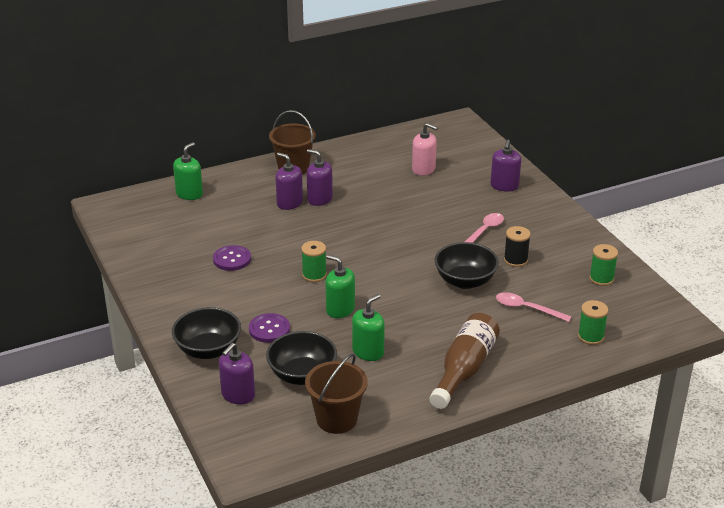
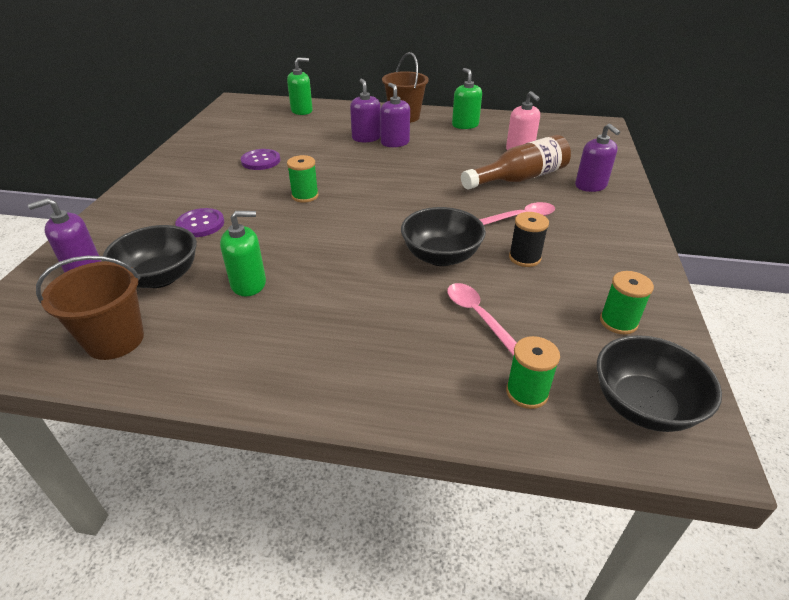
camera: 35 degrees right, 5 degrees up
(208, 350) = (130, 220): black bowl -> black bowl (643, 406)
(340, 309) = (283, 233): green soap dispenser -> green soap dispenser (465, 125)
(464, 370) = (316, 354): brown bottle -> brown bottle (519, 178)
(504, 186) = (590, 186): purple soap dispenser -> purple soap dispenser turned 75 degrees counterclockwise

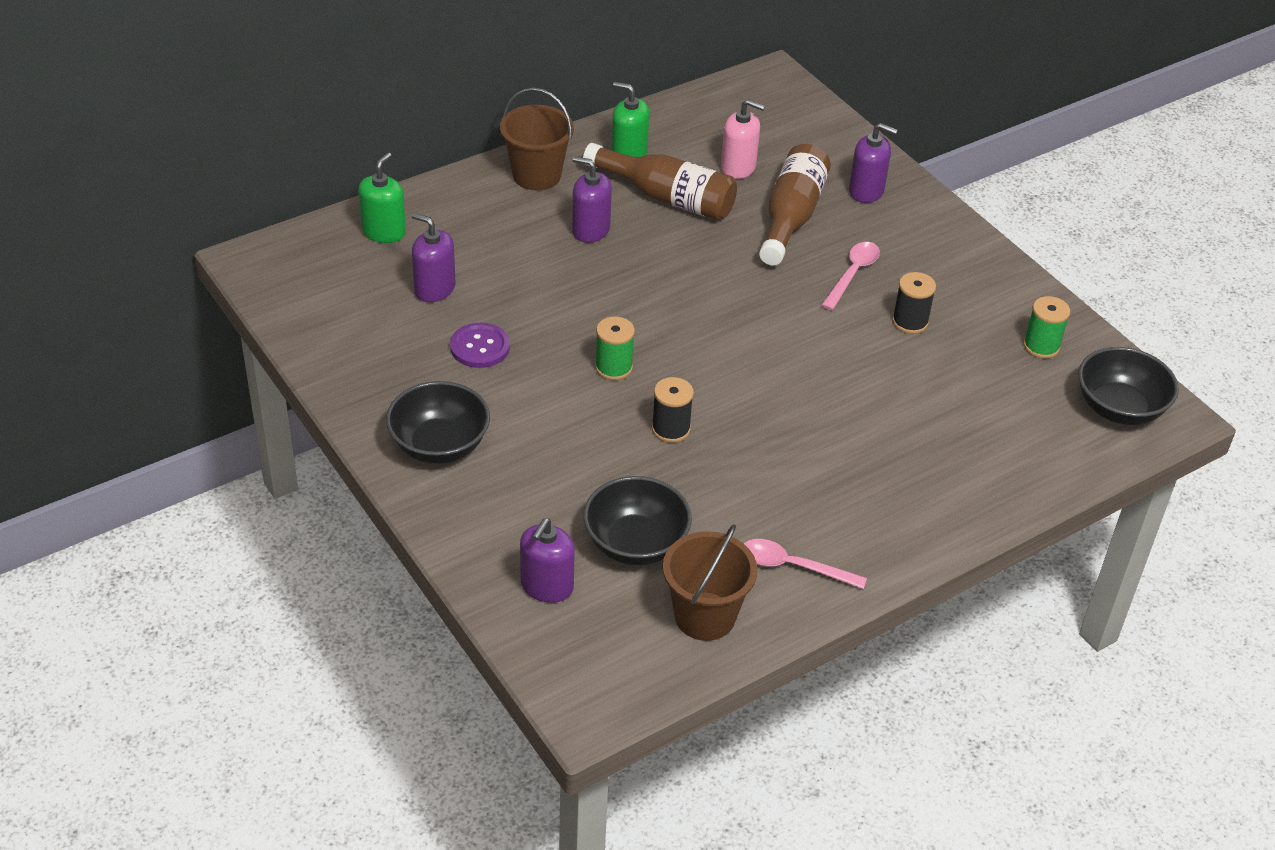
camera: 45 degrees left, 5 degrees up
(200, 224) = (567, 468): purple button -> none
(248, 284) = (725, 497): green soap dispenser -> none
(282, 235) = (670, 429): none -> black spool
(366, 138) = (545, 240): purple soap dispenser -> purple soap dispenser (434, 289)
(441, 256) = (843, 363): black bowl -> black bowl (439, 445)
(457, 146) = (667, 197): none -> brown bottle
(478, 316) = (943, 405): pink spoon -> pink spoon (793, 566)
(527, 392) = (1045, 447): green spool -> none

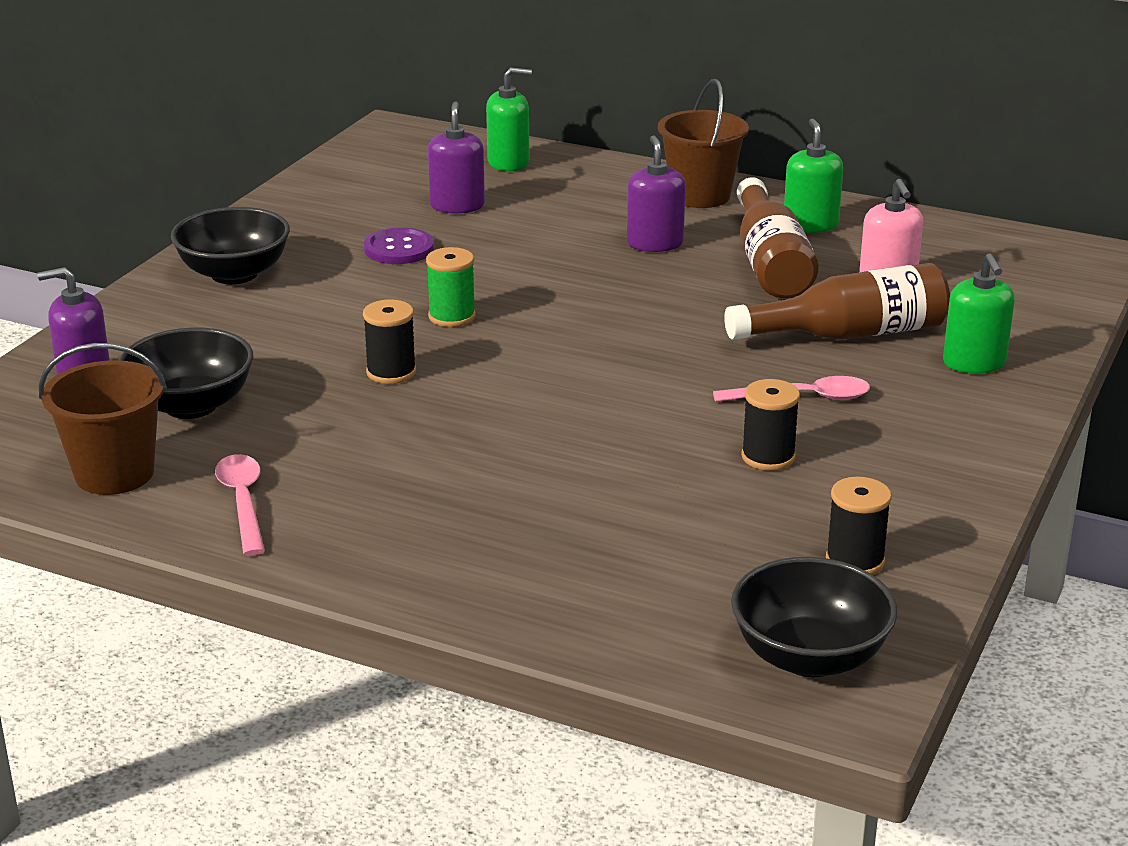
camera: 60 degrees right, 15 degrees down
(866, 191) = (974, 363): purple soap dispenser -> green soap dispenser
(1041, 346) = (855, 561): green spool -> black spool

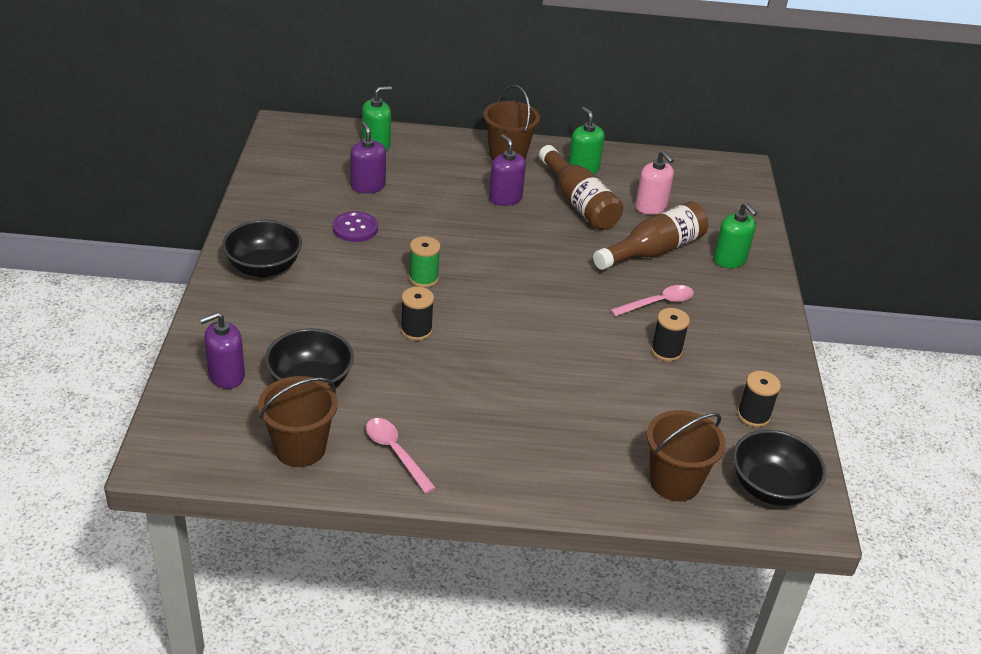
camera: 25 degrees left, 10 degrees up
(647, 617) = (674, 482): none -> brown bucket

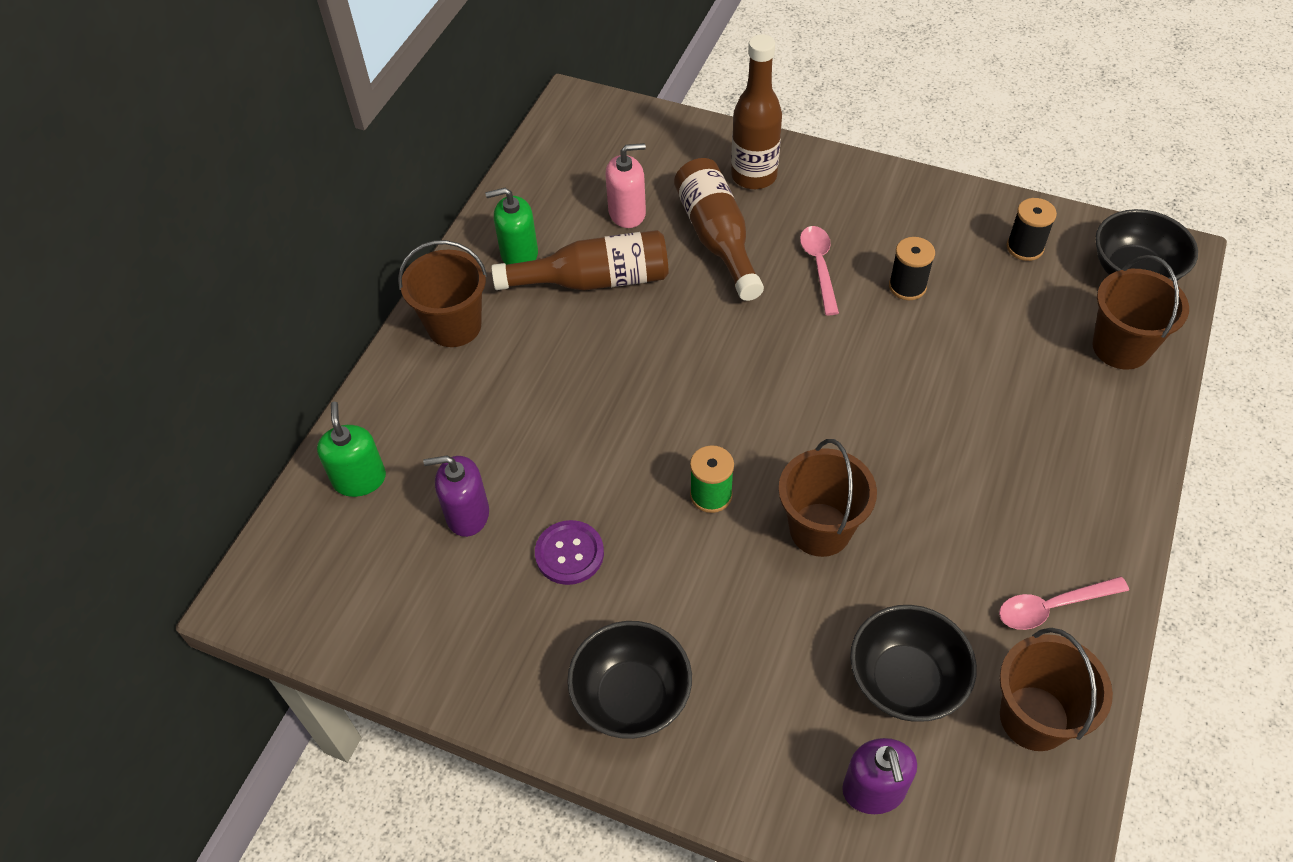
camera: 65 degrees left, 15 degrees up
(416, 330) = (820, 529): black spool -> brown bucket
(505, 198) = (557, 356): purple soap dispenser -> none
(730, 259) = (754, 176): green soap dispenser -> brown bottle

